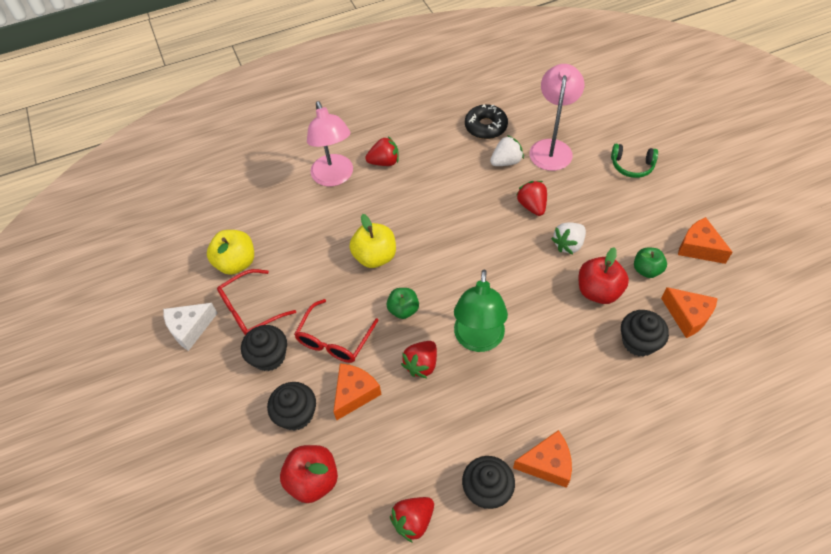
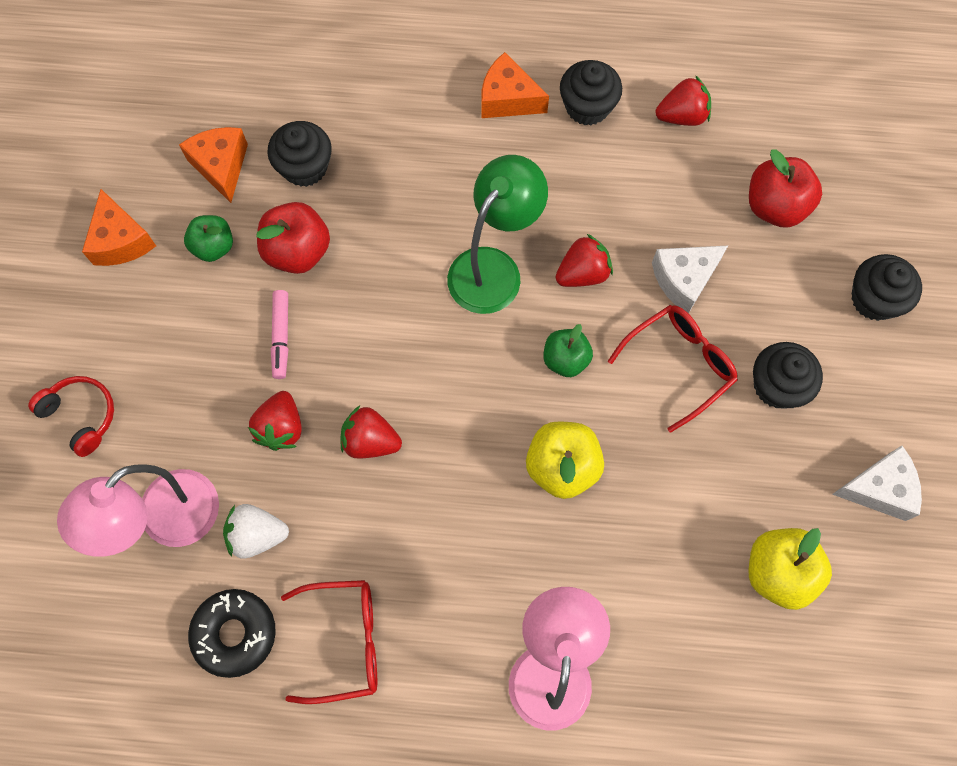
camera: 155 degrees left, 15 degrees up
(250, 309) = (781, 474): red glasses -> red glasses (345, 641)
(296, 414) = (768, 290): black cupcake -> black cupcake (874, 299)
(355, 393) = (684, 279): orange cheese -> white cheese
(384, 162) = (451, 652): red strawberry -> red strawberry (370, 441)
(568, 244) = (281, 337): white strawberry -> pink marker
(632, 166) = (81, 416): green headphones -> red headphones

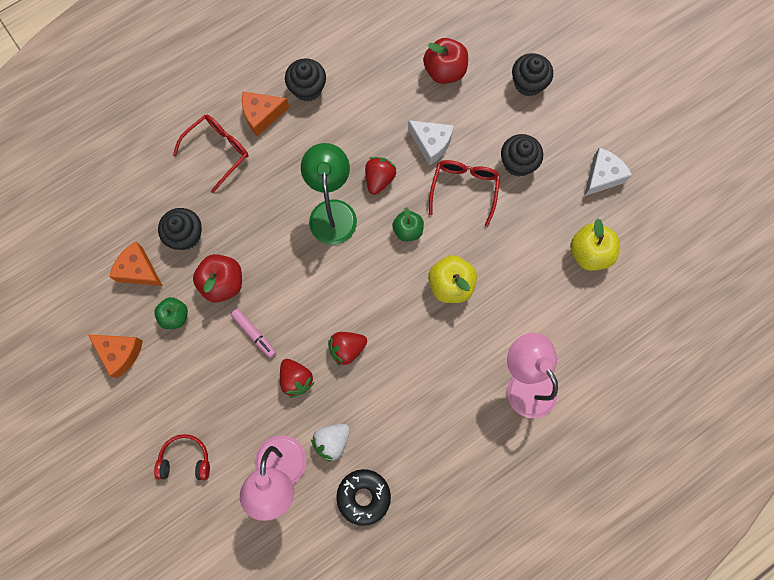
camera: 40 degrees left, 5 degrees up
(345, 641) = (420, 454): red glasses -> red glasses (218, 151)
(682, 116) = (360, 57): red strawberry -> none
(684, 279) = (431, 143): white cheese -> white cheese turned 75 degrees counterclockwise

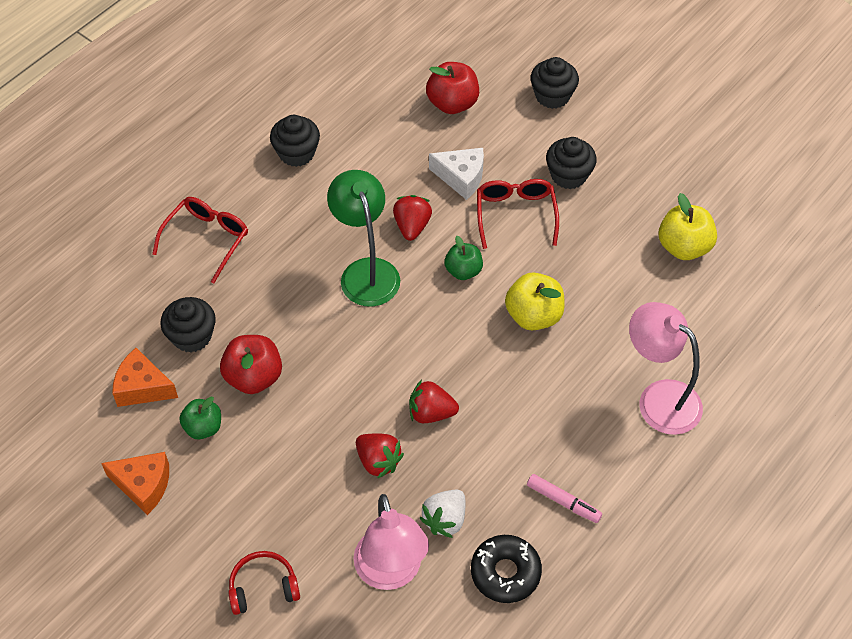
camera: 15 degrees left, 20 degrees down
(254, 334) = (310, 424): pink marker -> pink marker (563, 502)
(262, 115) = (250, 191): orange cheese -> none
(347, 349) = (431, 413): red strawberry -> red strawberry turned 45 degrees clockwise
(602, 176) = (669, 168): white cheese -> none

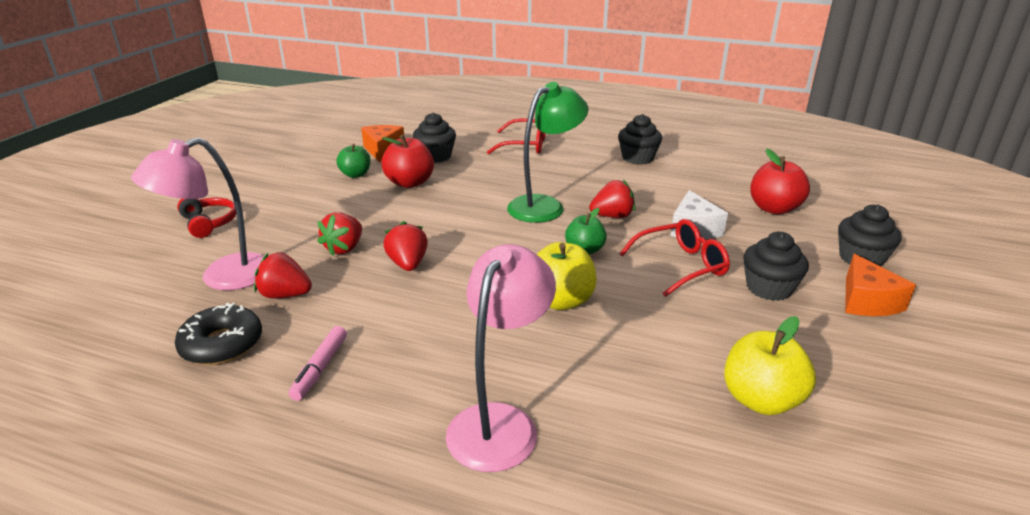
camera: 70 degrees right, 25 degrees down
(144, 485) = (299, 166): orange cheese -> orange cheese (867, 301)
(445, 520) = (285, 295): white strawberry -> red strawberry

